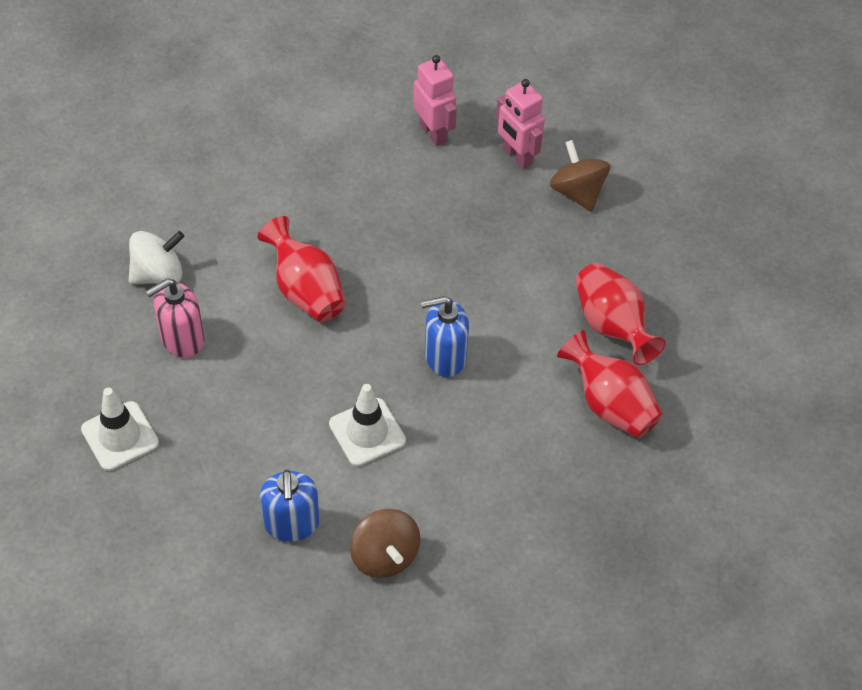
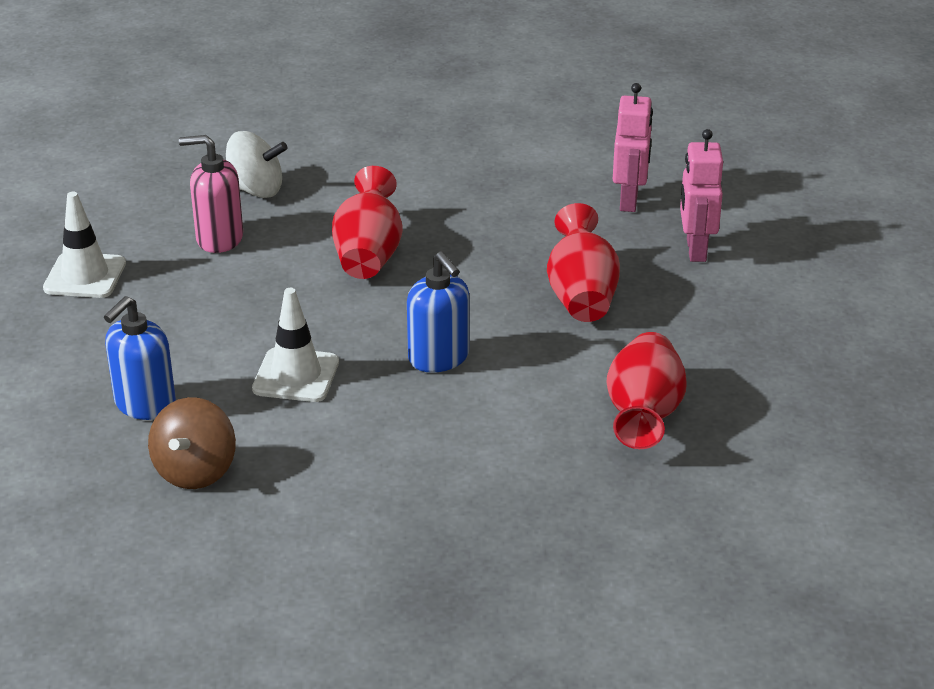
camera: 40 degrees right, 20 degrees down
(444, 357) = (439, 358): blue soap dispenser -> blue soap dispenser turned 150 degrees counterclockwise
(577, 192) = (729, 301): brown spinning top -> none
(610, 404) = (566, 473): red vase -> red vase (581, 296)

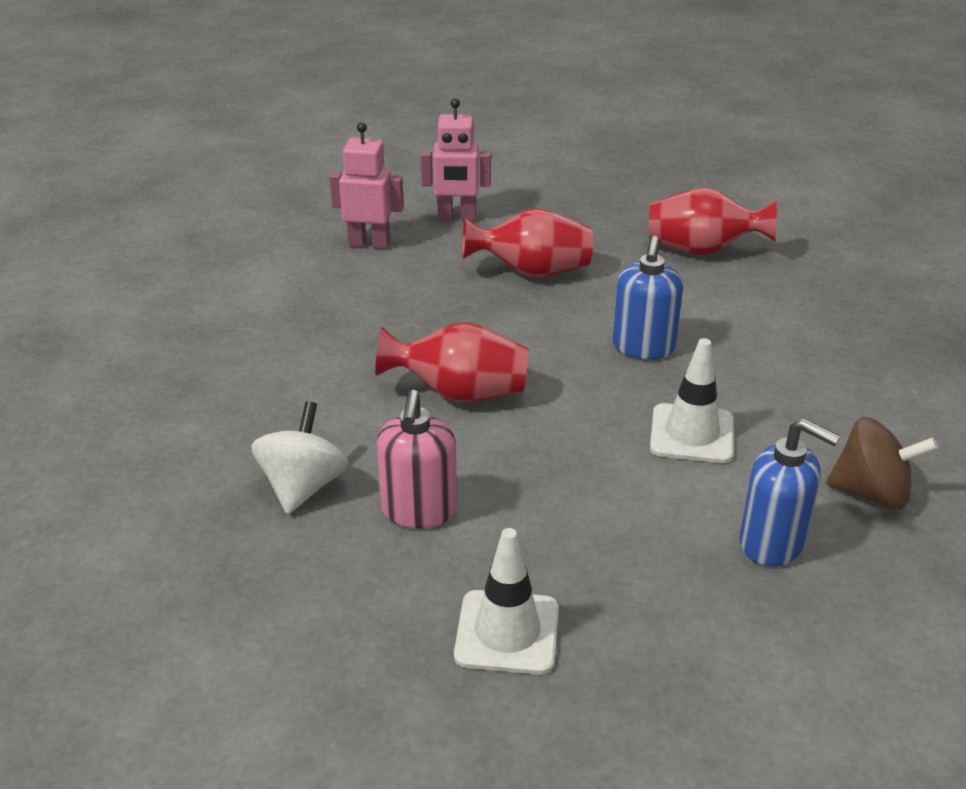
camera: 90 degrees left, 0 degrees up
(439, 358) = (643, 347): blue soap dispenser -> blue soap dispenser turned 135 degrees clockwise

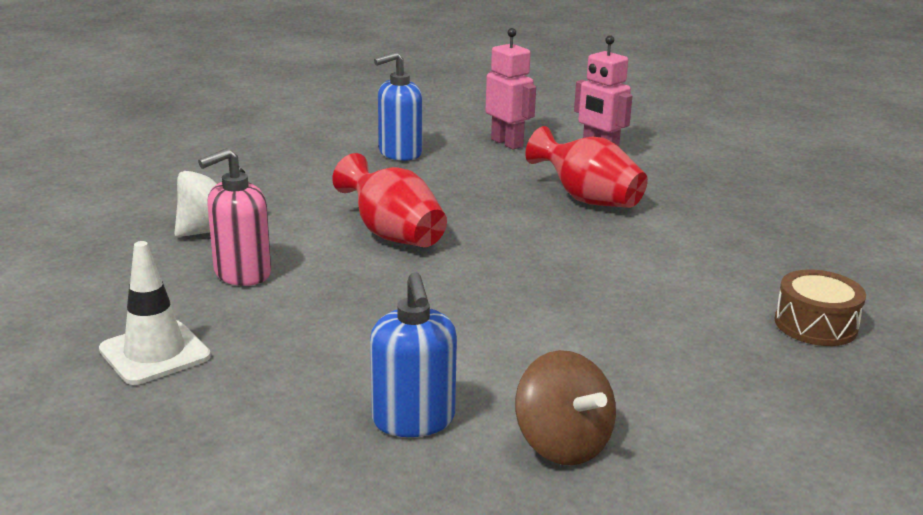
camera: 45 degrees right, 10 degrees down
(643, 347) = (577, 272): blue soap dispenser -> blue soap dispenser (399, 153)
(691, 434) = (499, 333): white traffic cone -> none
(702, 250) = (763, 243): red vase -> none
(832, 304) = (815, 325): none -> brown drum

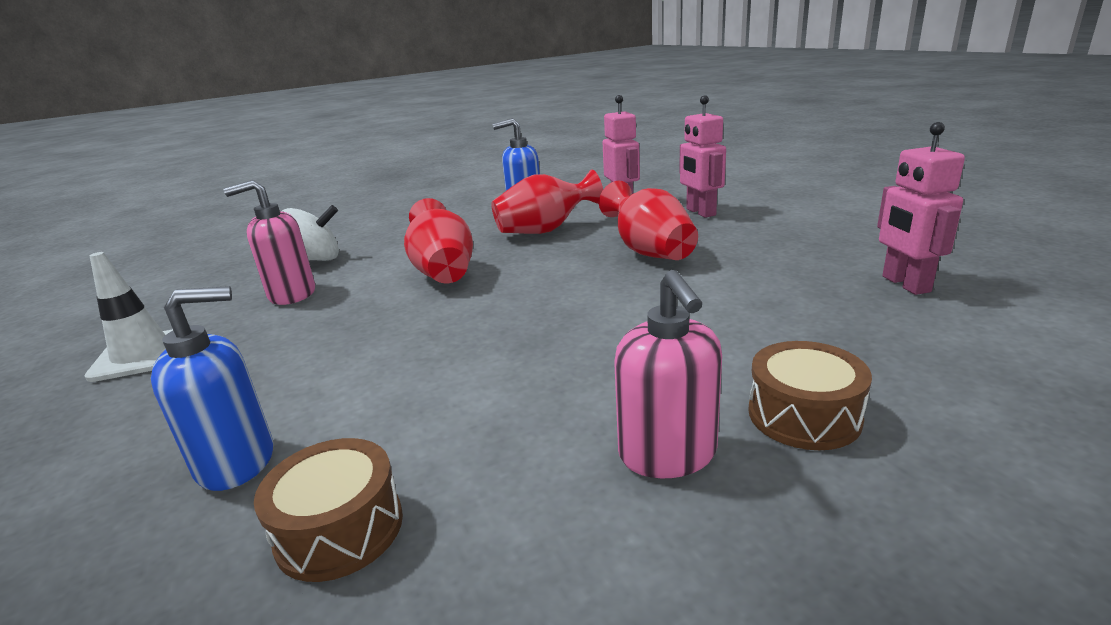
camera: 25 degrees right, 0 degrees up
(413, 420) = (237, 462): blue soap dispenser -> blue soap dispenser turned 120 degrees counterclockwise
(454, 180) = (545, 230): none -> red vase
(562, 444) = (340, 529): brown spinning top -> brown drum
(746, 362) = (668, 454): none -> pink soap dispenser
(823, 218) = (905, 284): none -> pink robot

